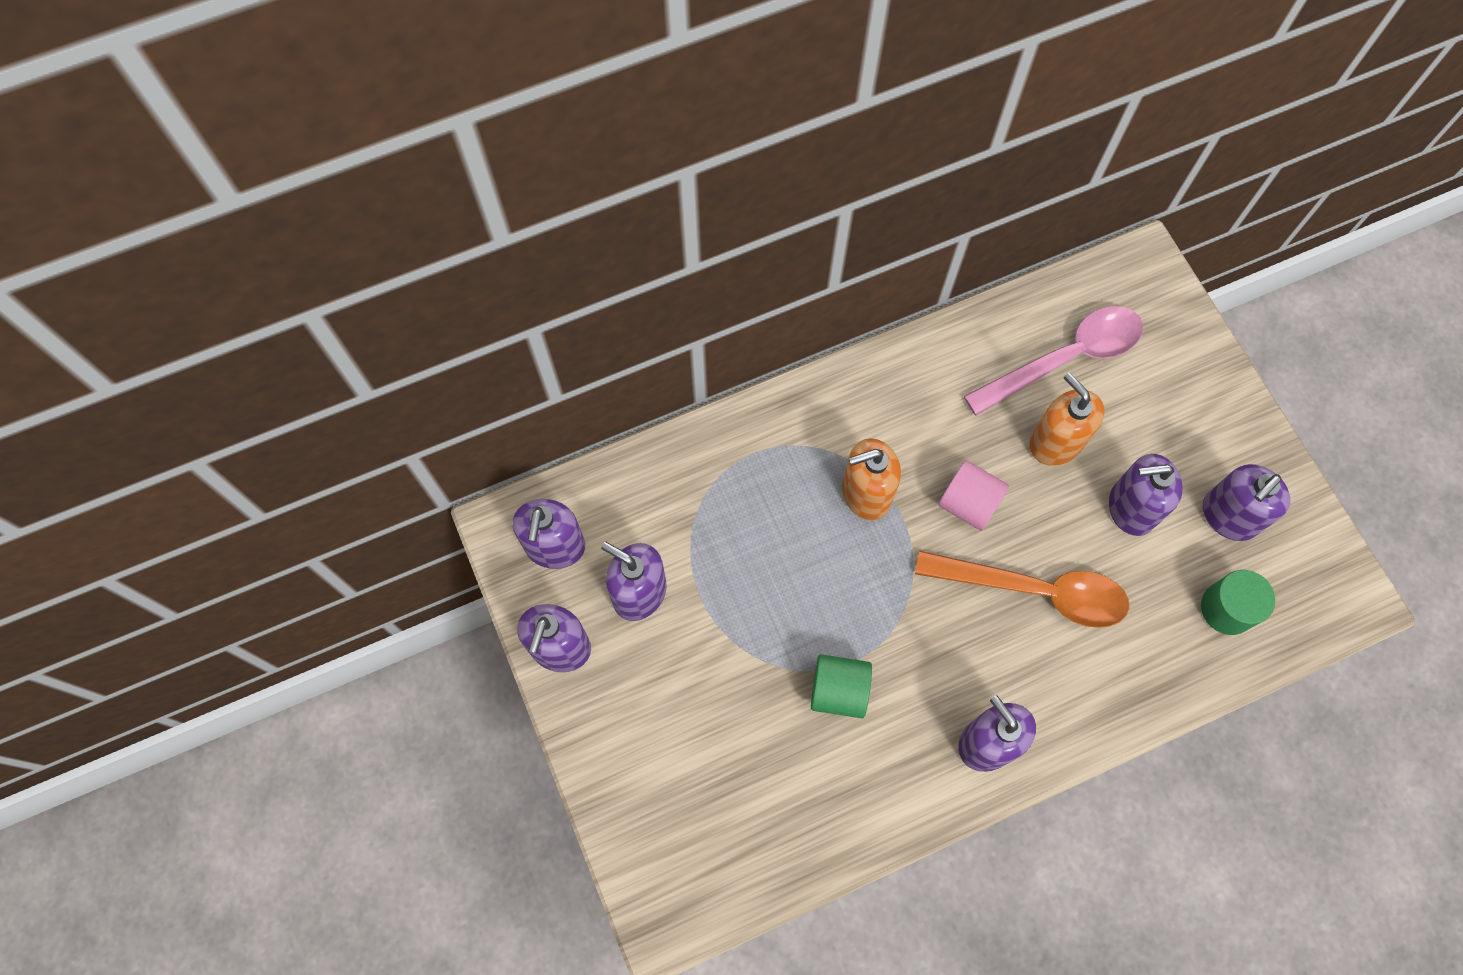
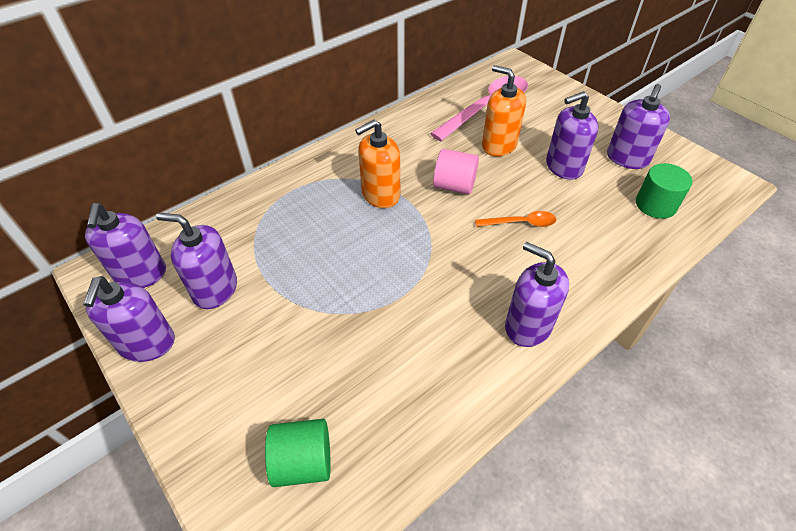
camera: 15 degrees left, 20 degrees down
(838, 691) = (395, 318): green cylinder -> green cylinder (303, 462)
(1035, 591) = (521, 223): orange spoon -> orange spoon, size x0.50

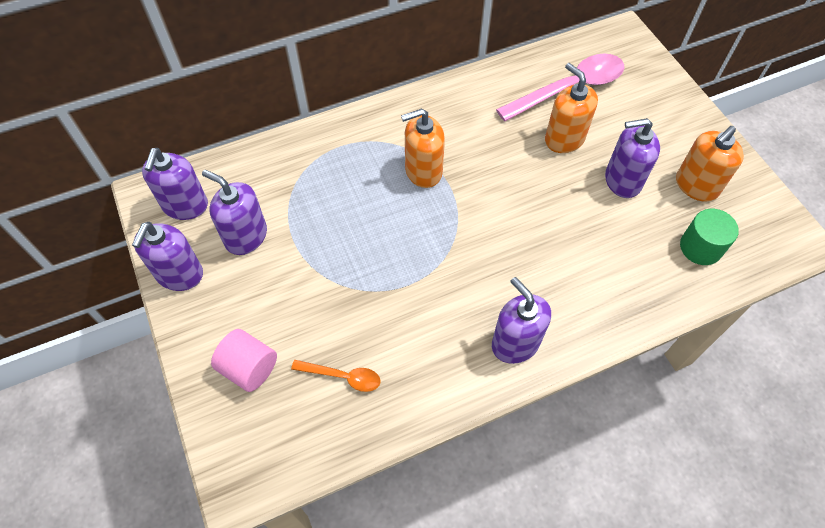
camera: 15 degrees right, 10 degrees up
(303, 462) = (283, 411): green cylinder -> none
(454, 186) = (500, 178): pink cylinder -> pink cylinder (249, 368)
(521, 223) = (551, 235): orange spoon -> orange spoon (343, 377)
(627, 158) = (696, 186): purple soap dispenser -> orange soap dispenser

